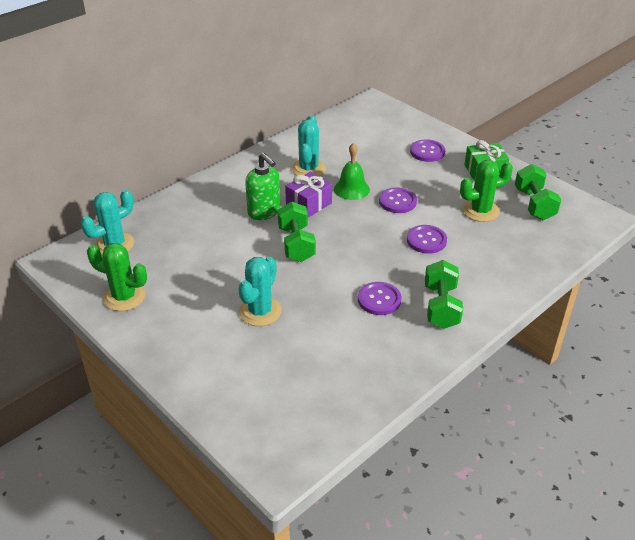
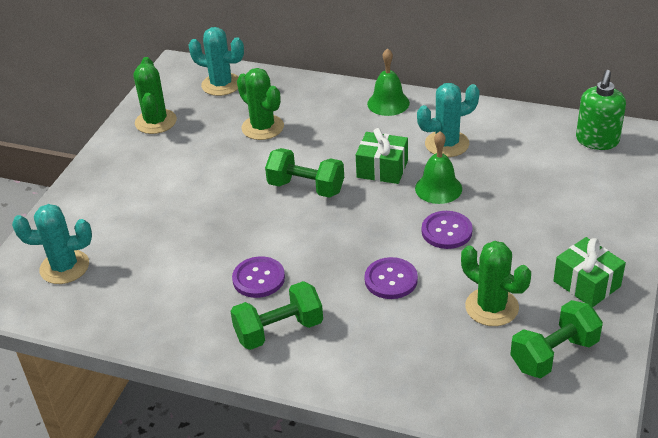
camera: 65 degrees right, 0 degrees up
(200, 241) = (262, 127): none -> green cactus
(236, 175) = (388, 103): none -> green bell
(260, 311) = (187, 205): turquoise cactus -> turquoise cactus (64, 267)
(264, 212) = (342, 146): green soap dispenser -> green soap dispenser (597, 141)
(296, 244) = (306, 187): green dumbbell -> green dumbbell turned 60 degrees clockwise
(308, 204) = (382, 169): purple gift -> green gift
(427, 152) = (578, 219): purple button -> none

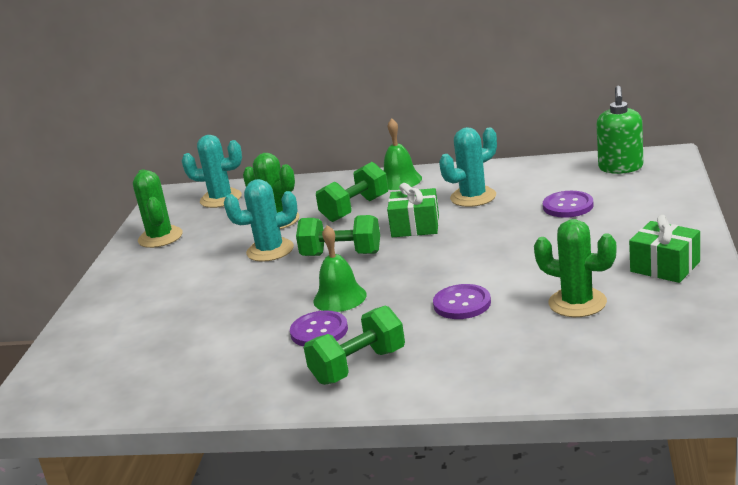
camera: 10 degrees left, 15 degrees down
(64, 267) = (97, 365): turquoise cactus -> turquoise cactus (270, 250)
(438, 188) = (479, 229): green bell -> green bell (339, 298)
(446, 231) = (503, 257): purple button -> purple button (568, 206)
(554, 354) = (660, 324): green dumbbell -> green dumbbell (355, 209)

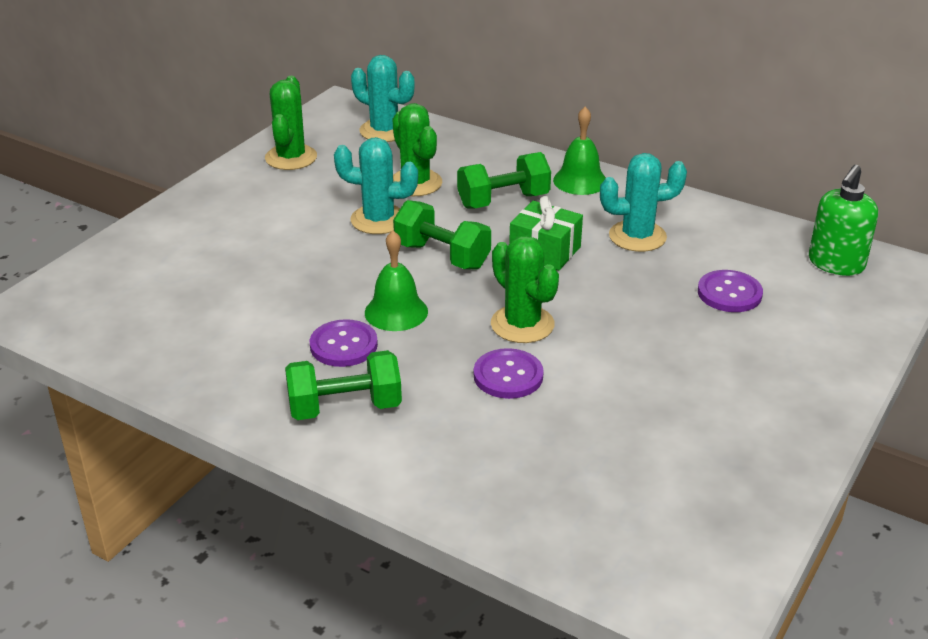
camera: 20 degrees right, 10 degrees up
(577, 303) = (627, 431): green cactus -> green cactus (522, 324)
(665, 267) = (764, 426): green gift -> none

